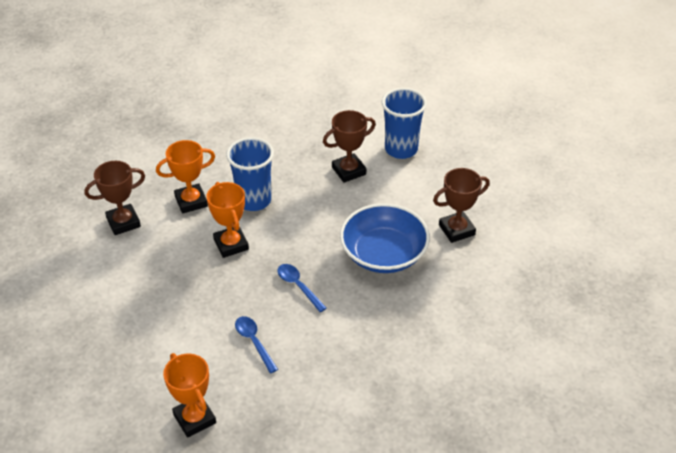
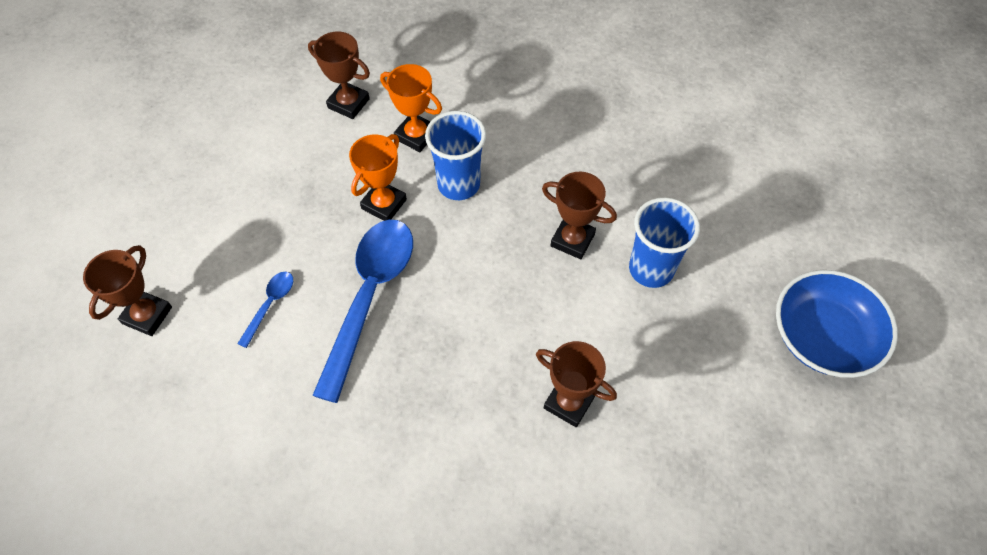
camera: 55 degrees right, 15 degrees up
(194, 419) = (147, 315): orange trophy -> brown trophy
(298, 286) = (369, 297): blue spoon -> blue spoon, size x2.30
(383, 254) = (474, 349): blue bowl -> blue bowl (823, 337)

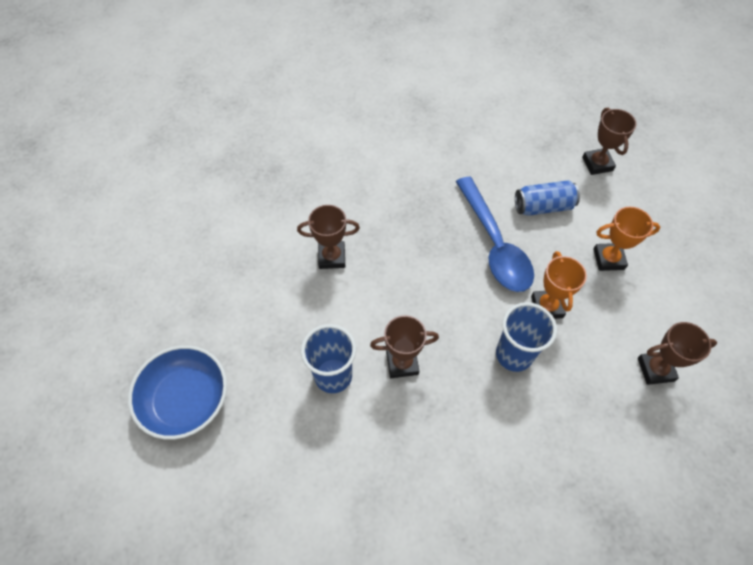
camera: 145 degrees right, 0 degrees up
(270, 305) = (543, 206): blue spoon -> blue can
(416, 135) = (581, 375): orange trophy -> orange trophy (608, 259)

